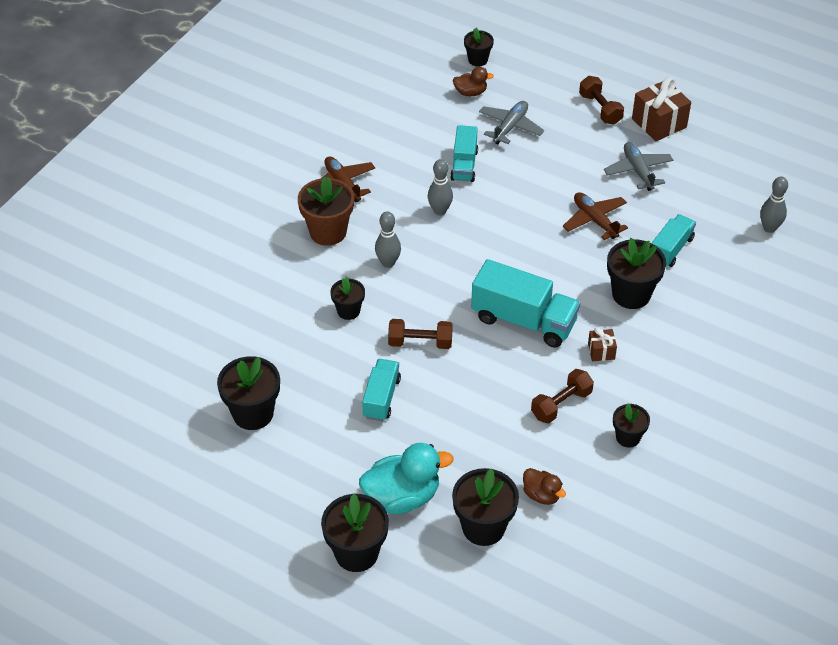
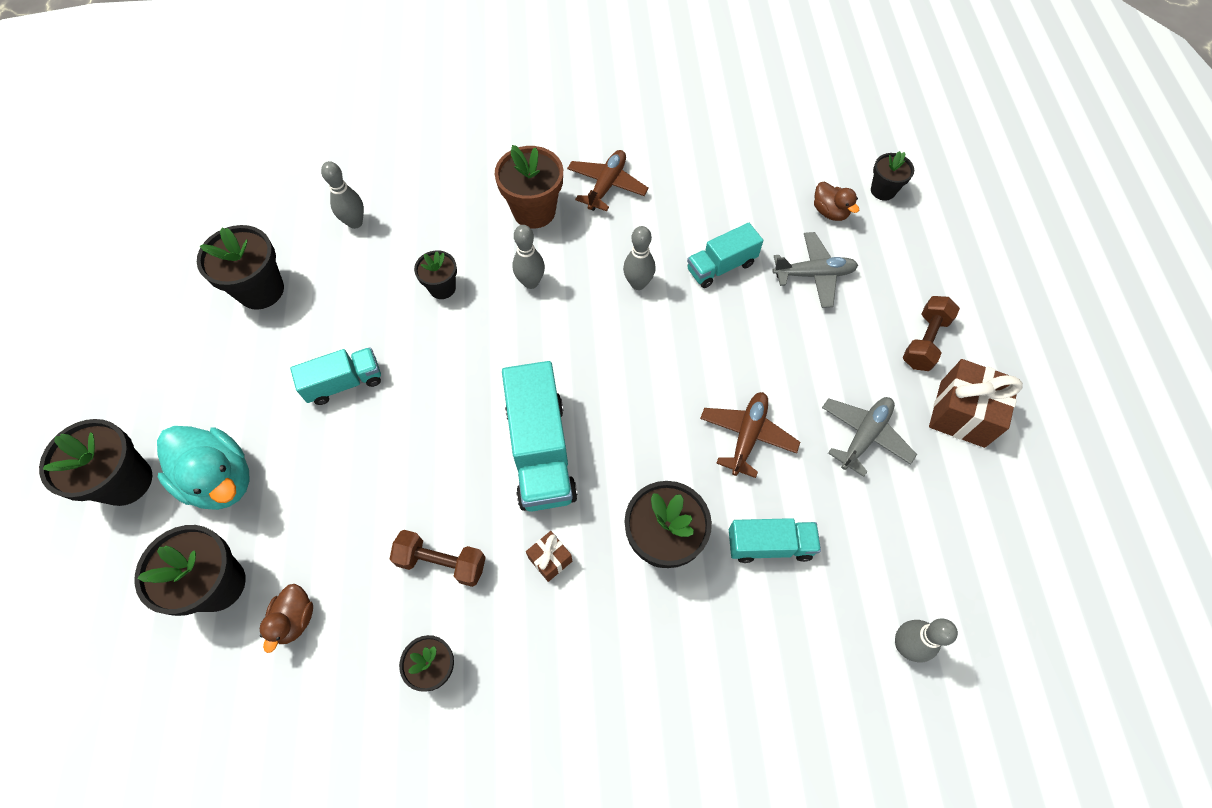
camera: 55 degrees right, 15 degrees up
(240, 333) = (355, 222): none -> grey bowling pin
(420, 342) = (442, 373): brown dumbbell -> none

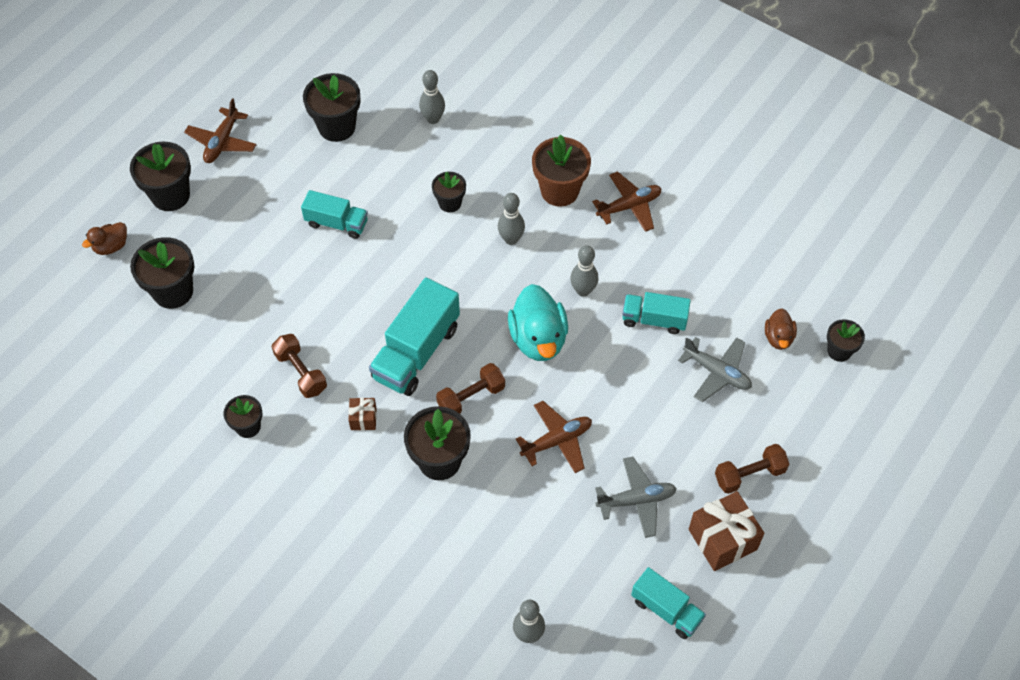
camera: 40 degrees right, 5 degrees down
(142, 385) = (222, 142): none -> brown plane
(221, 479) = (220, 232): turquoise duck -> turquoise duck (538, 339)
(295, 619) = (197, 342): brown duck -> brown duck (111, 246)
(633, 455) = (471, 397): none -> brown dumbbell
(769, 545) = (503, 514): turquoise truck -> turquoise truck (666, 610)

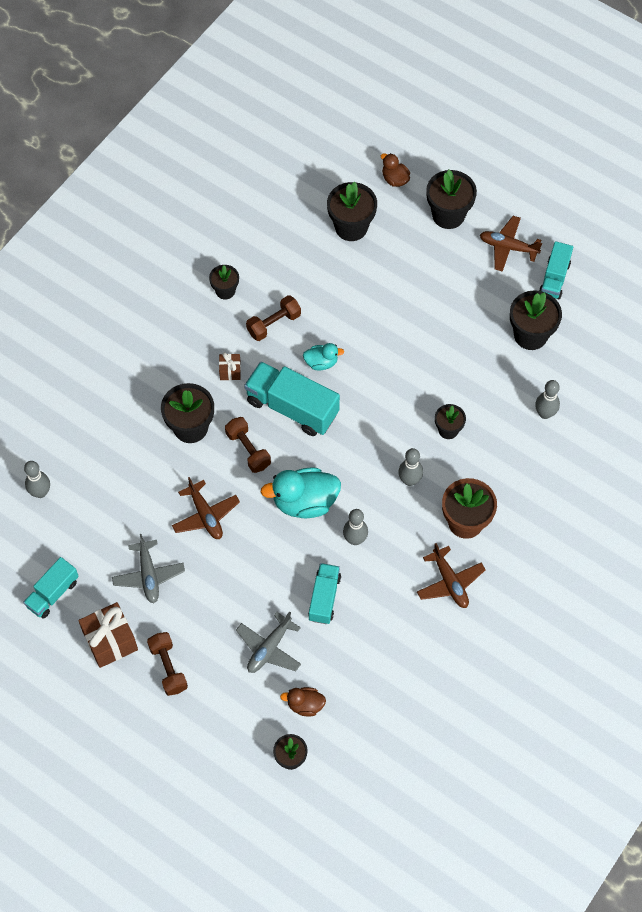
camera: 90 degrees right, 5 degrees up
(337, 223) = (423, 341): turquoise truck -> turquoise truck (554, 278)
(358, 322) = (321, 362): none -> turquoise duck

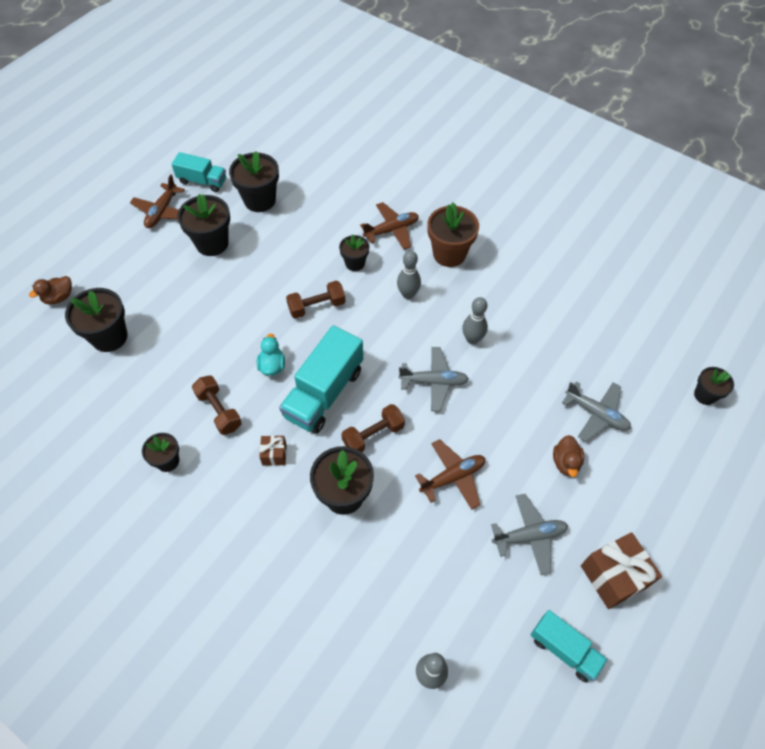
camera: 90 degrees left, 5 degrees down
(168, 667) = (634, 511): brown dumbbell -> brown dumbbell (316, 306)
(304, 502) = (433, 382): turquoise duck -> grey plane
(305, 705) = (649, 383): brown duck -> brown duck (565, 462)
(324, 598) = (536, 365): turquoise truck -> none
(448, 215) = (114, 255): black flower pot -> black flower pot (212, 243)
(450, 582) = (509, 267): brown plane -> brown plane (391, 230)
(545, 413) = (341, 195): grey bowling pin -> none

